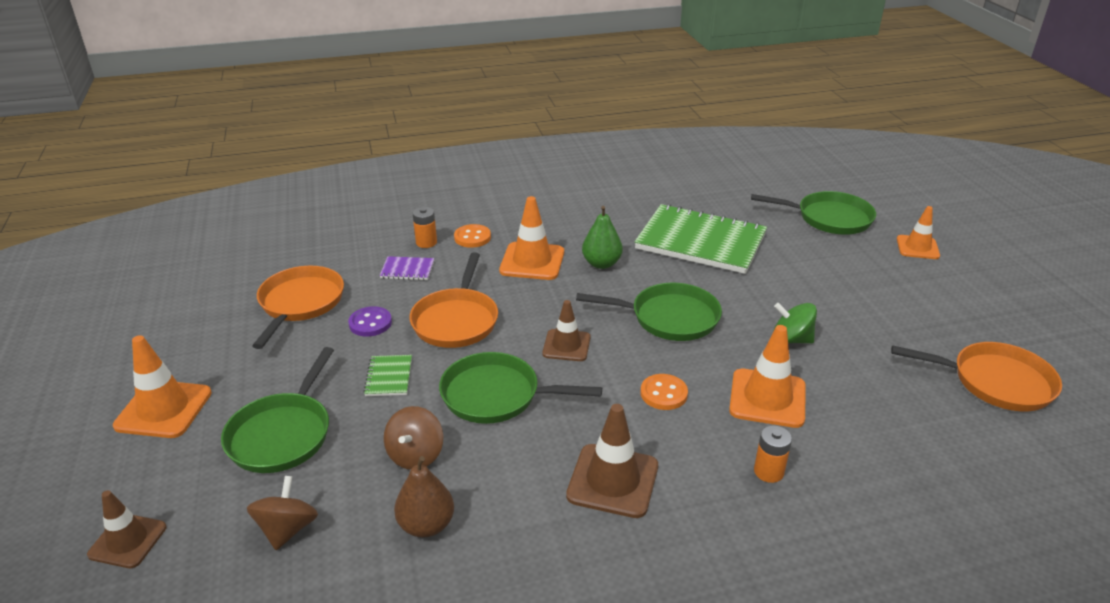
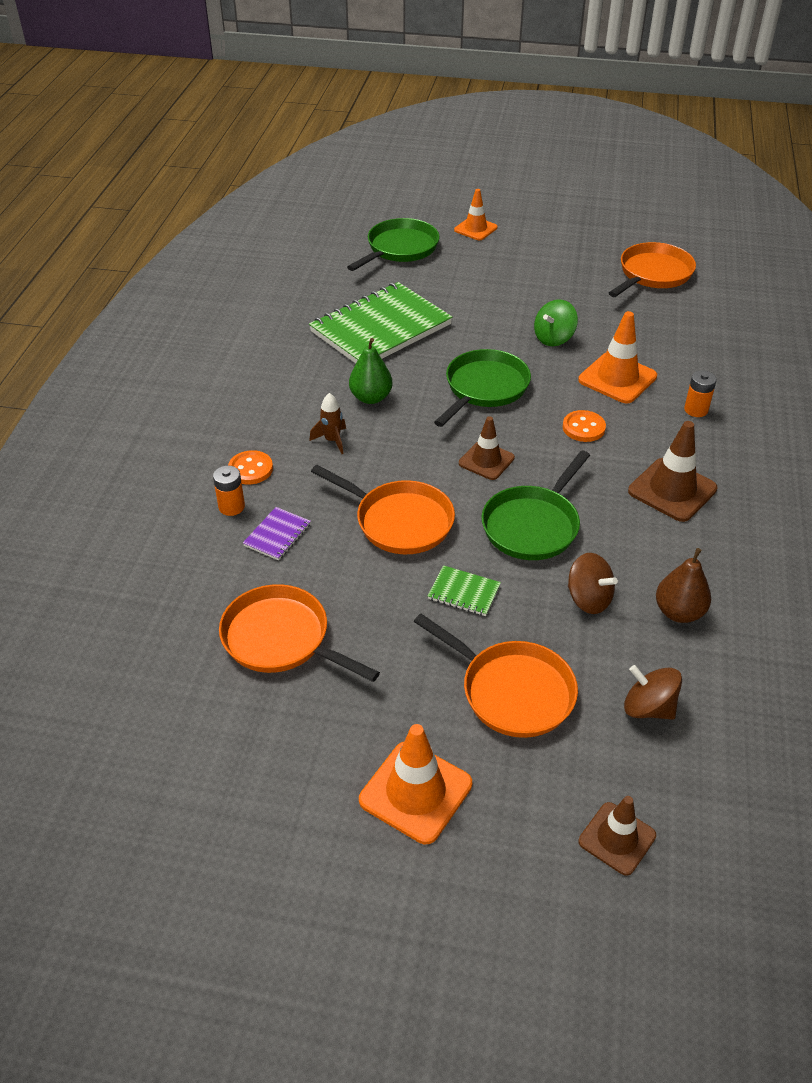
camera: 65 degrees left, 10 degrees up
(282, 434) = (512, 691): green pan -> orange pan
(370, 323) = (361, 587): purple button -> none
(532, 261) = (332, 440): orange traffic cone -> brown rocket

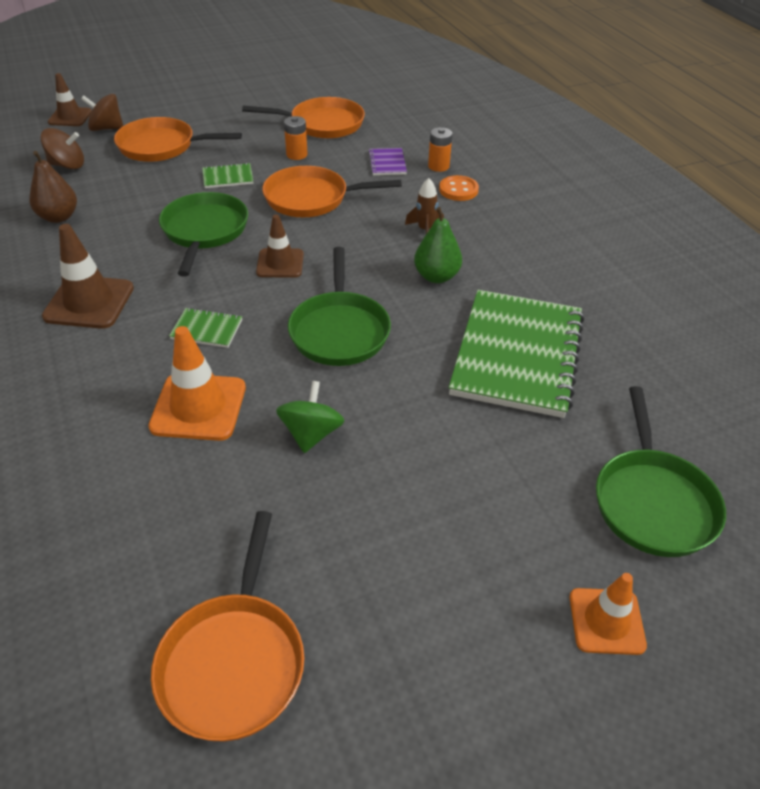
camera: 145 degrees right, 0 degrees up
(415, 792) = (190, 101): orange traffic cone -> none
(583, 428) = (207, 329): orange button -> green notebook
(588, 599) = (133, 202): brown spinning top -> brown spinning top (106, 128)
(696, 410) = (85, 403): orange battery -> orange battery (297, 155)

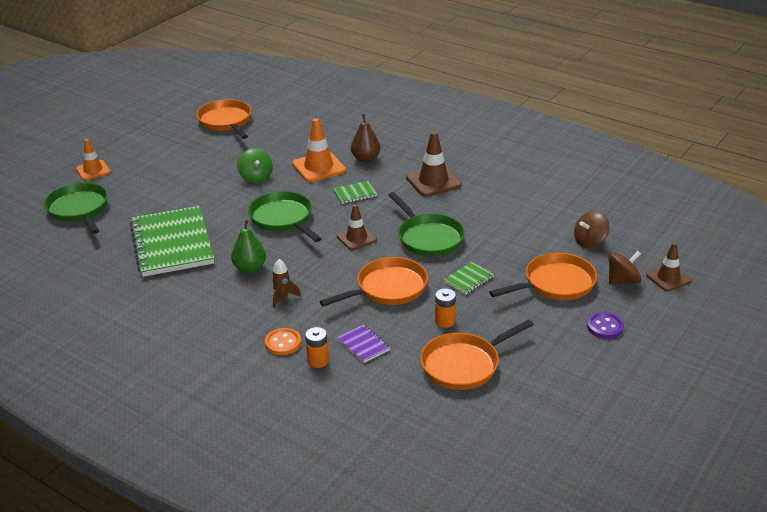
camera: 150 degrees right, 10 degrees down
(58, 217) = (529, 210): brown pear -> brown pear (366, 159)
(181, 108) = (605, 327): none -> purple button

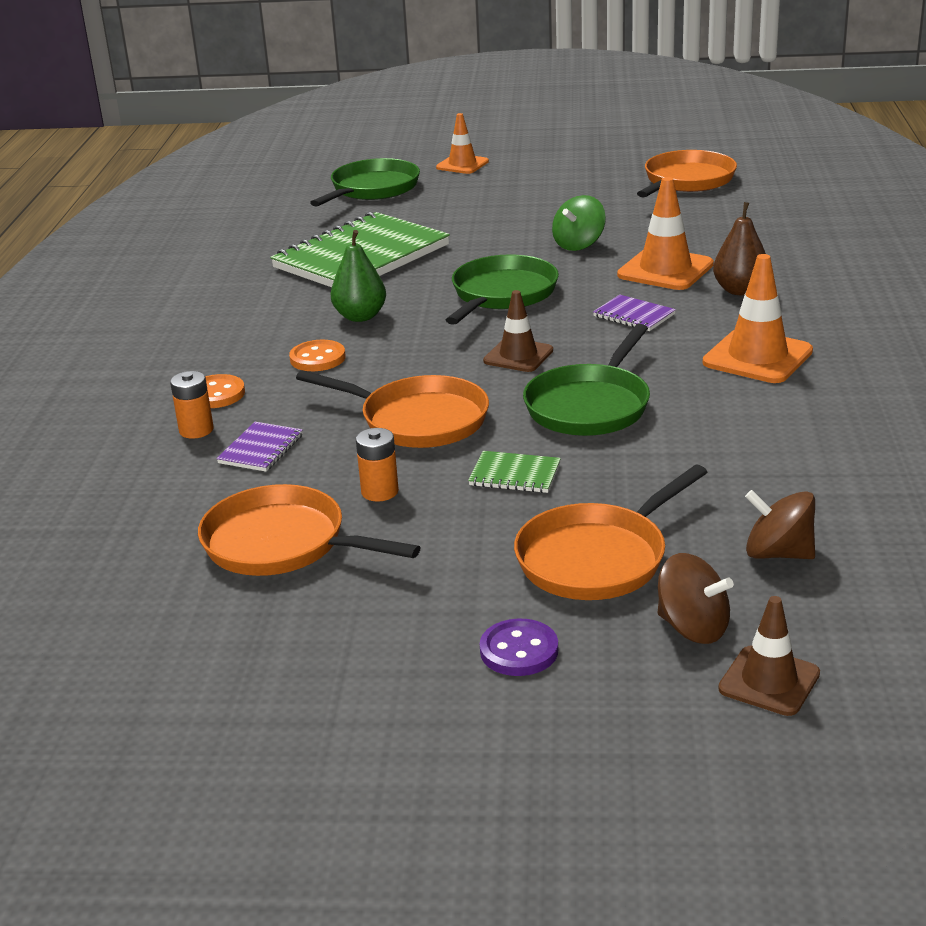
camera: 60 degrees right, 5 degrees down
(282, 297) = (317, 358): brown rocket -> orange button
(355, 193) = (634, 315): green notebook -> purple notebook
(433, 181) = (757, 357): brown traffic cone -> orange traffic cone
(555, 283) = (597, 558): orange pan -> orange pan turned 105 degrees clockwise

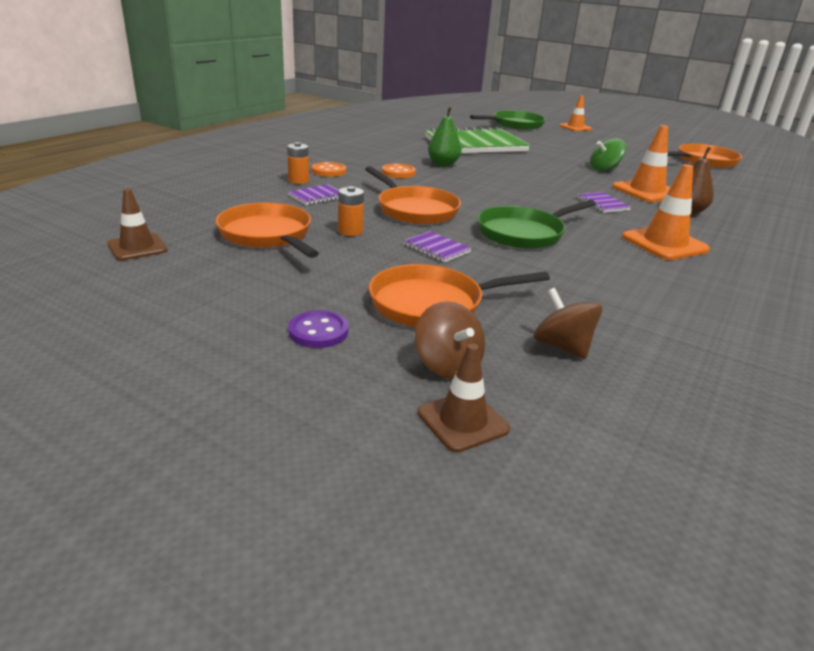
camera: 25 degrees right, 0 degrees up
(502, 294) = (532, 176): green pan -> none
(515, 475) = (436, 248): green notebook -> purple notebook
(518, 356) = (509, 201): brown traffic cone -> brown traffic cone (137, 247)

